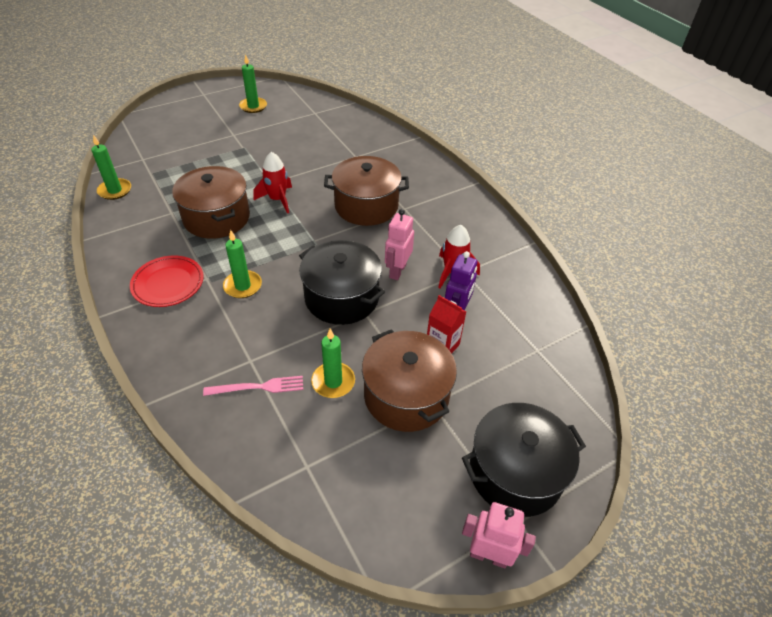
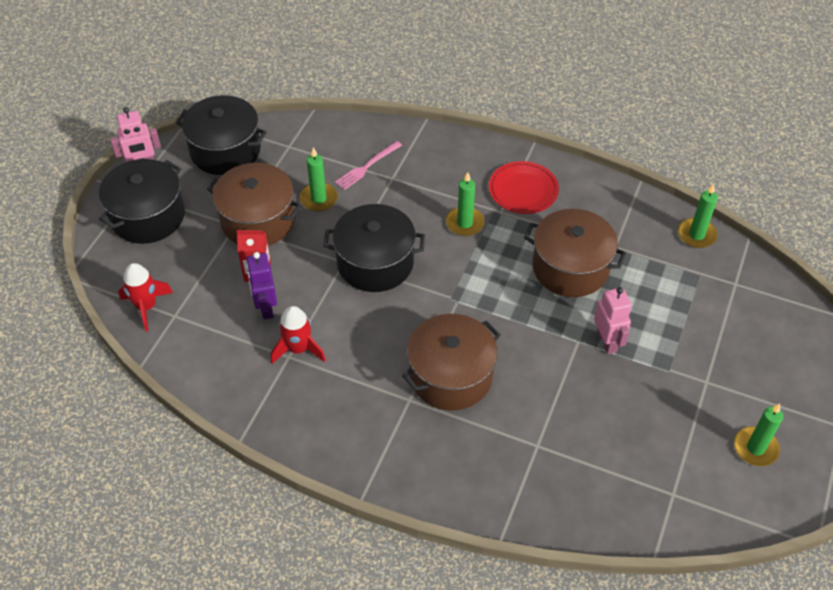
camera: 145 degrees right, 5 degrees up
(277, 199) = (544, 324): red rocket -> red rocket (146, 307)
(377, 510) = (225, 150): none -> black pot
(397, 271) = (351, 317): pink robot -> pink robot (607, 342)

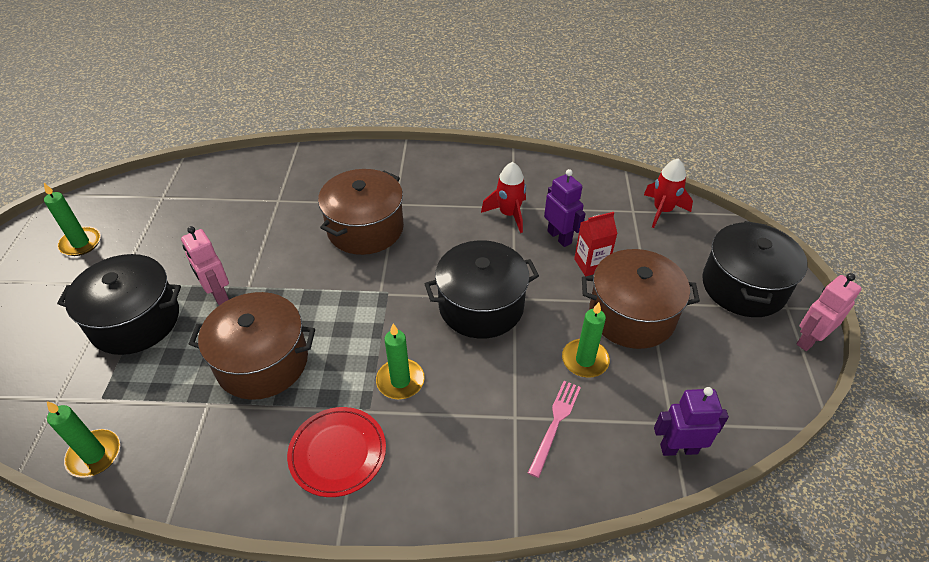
camera: 160 degrees right, 5 degrees down
(225, 150) = (740, 391): black pot -> black pot (135, 321)
(296, 132) = (678, 448): none -> purple robot

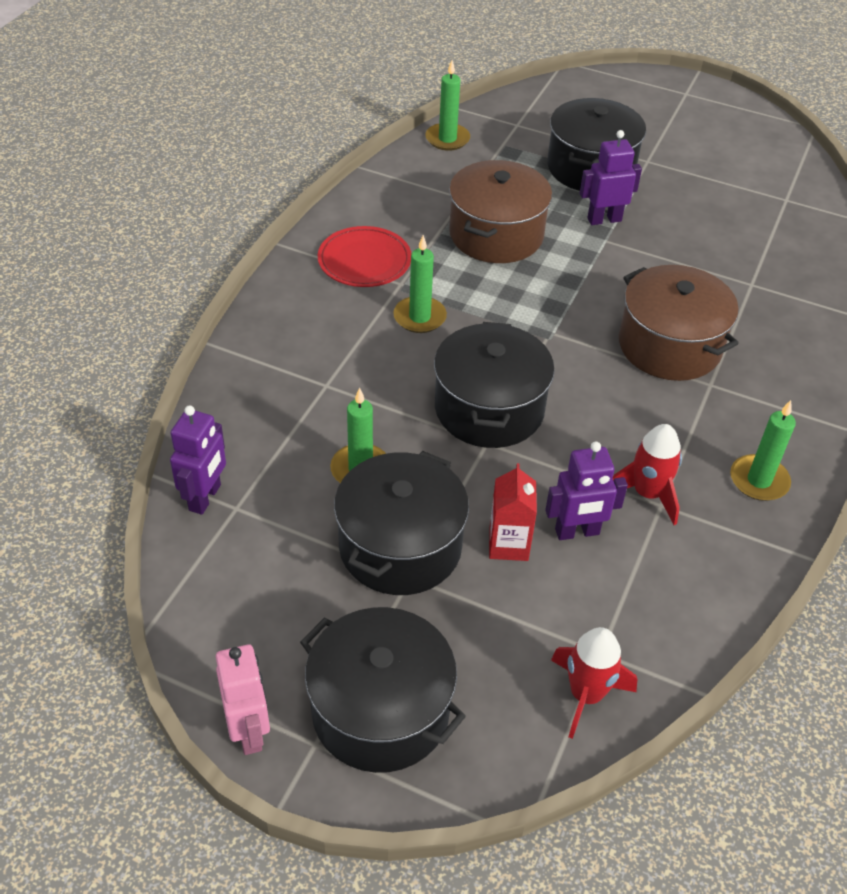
camera: 110 degrees right, 0 degrees up
(81, 243) = (721, 143): green candle -> green candle (759, 480)
(218, 294) = (604, 219): pink robot -> purple robot
(555, 424) = (298, 412): pink fork -> none
(631, 315) = (400, 546): brown pot -> black pot

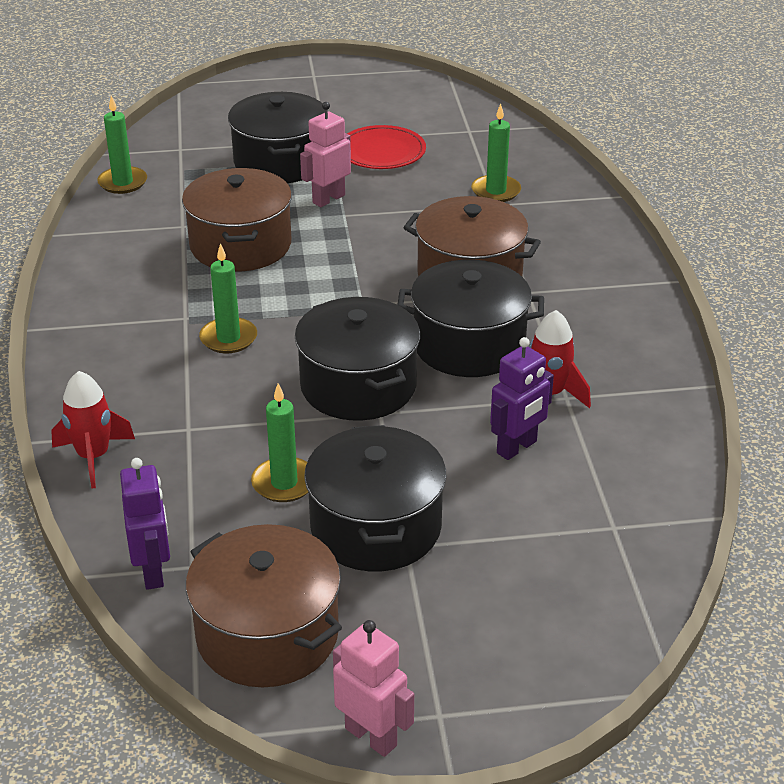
camera: 30 degrees left, 10 degrees down
(244, 597) = (267, 634): none -> brown pot
(364, 261) = (132, 312): red plate -> red plate (381, 152)
(380, 711) = (473, 660): black pot -> black pot (469, 345)
(508, 544) = (468, 482): red carton -> none
(586, 695) = (629, 563): red rocket -> red rocket (93, 457)
(604, 219) = (328, 199): purple robot -> pink robot
(759, 480) = (626, 347): green candle -> green candle (496, 191)

